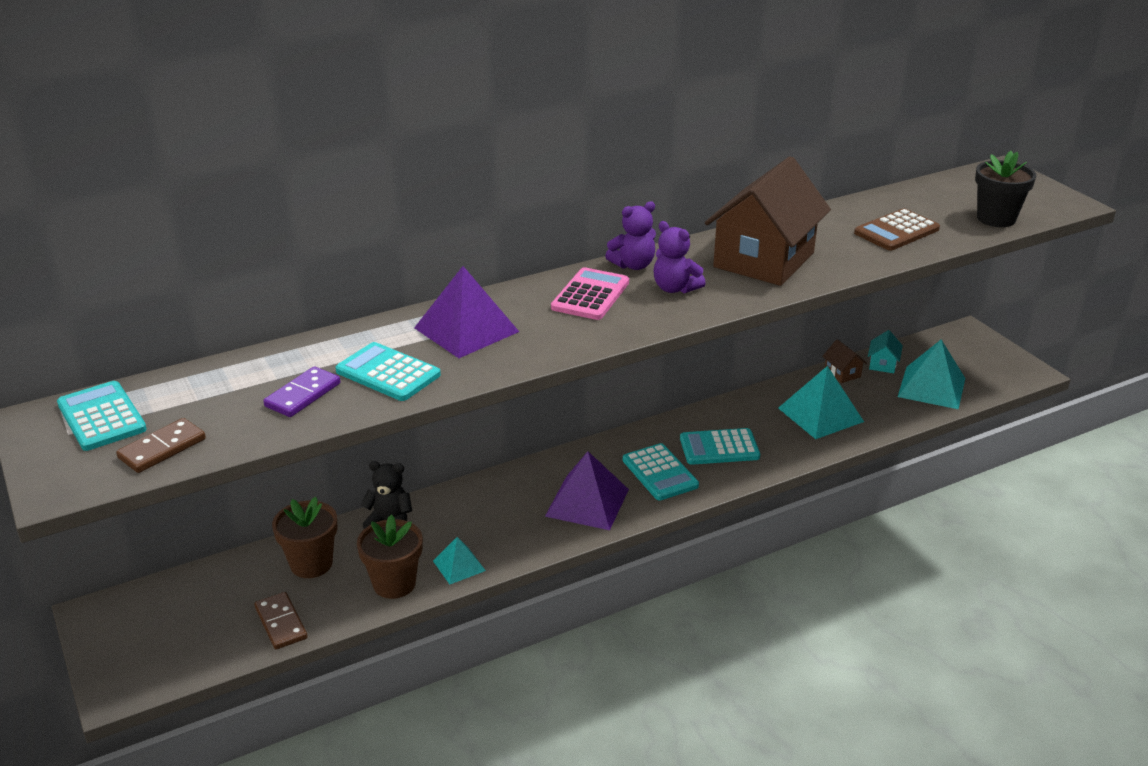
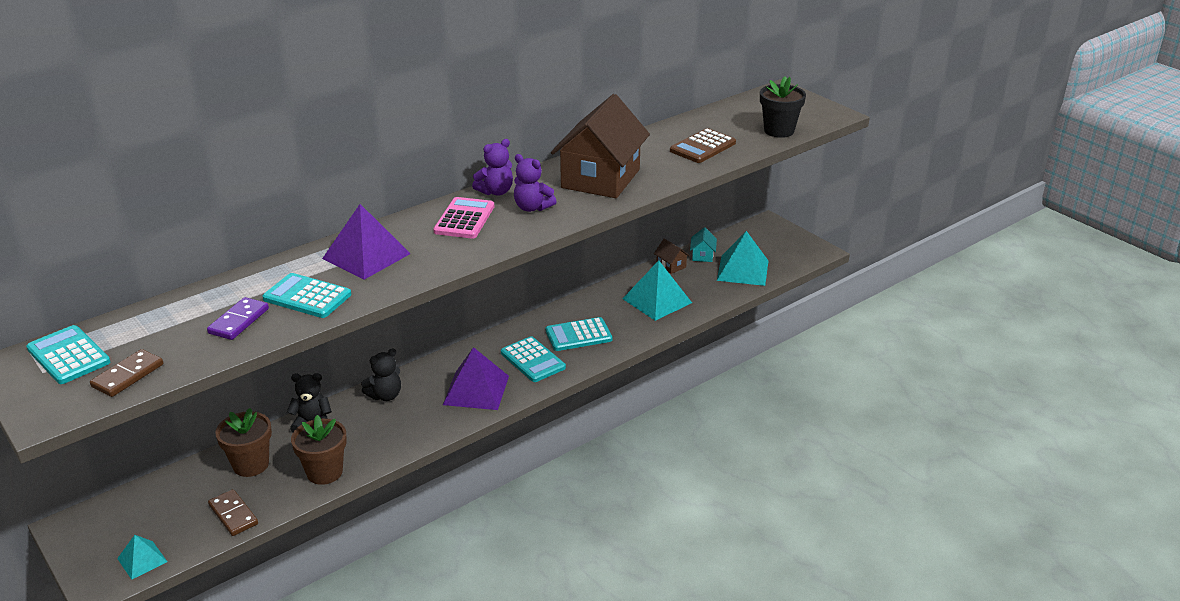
camera: 10 degrees left, 0 degrees up
(459, 565) = (377, 452): turquoise pyramid -> turquoise pyramid (142, 560)
(479, 497) = (385, 395): none -> black teddy bear

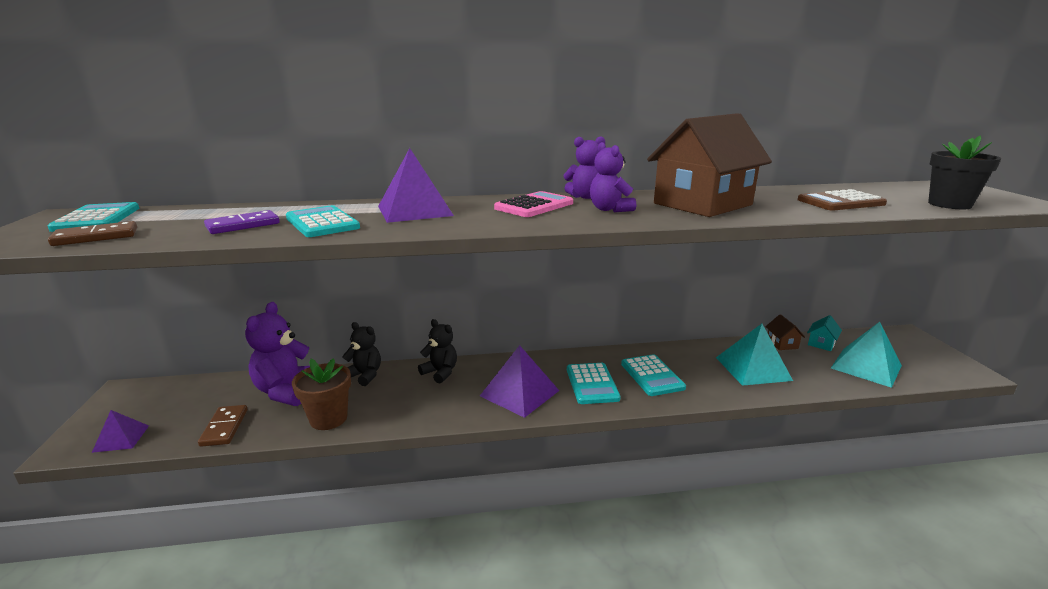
camera: 30 degrees right, 10 degrees down
(142, 560) = (121, 438): turquoise pyramid -> purple pyramid
(251, 465) = (286, 391): brown flower pot -> purple teddy bear
(385, 395) = (440, 372): black teddy bear -> black teddy bear turned 135 degrees counterclockwise
(578, 335) = (652, 376): turquoise calculator -> turquoise calculator turned 120 degrees counterclockwise

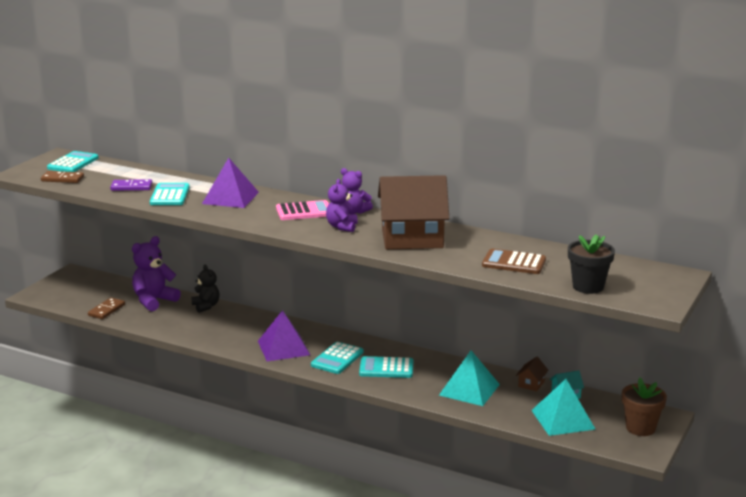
camera: 35 degrees right, 0 degrees up
(121, 438) = (56, 299): purple pyramid -> none
(328, 419) = (161, 324): brown flower pot -> brown flower pot (640, 428)
(440, 372) = (252, 319): black teddy bear -> none
(652, 376) = (386, 368): turquoise calculator -> turquoise calculator turned 75 degrees clockwise

